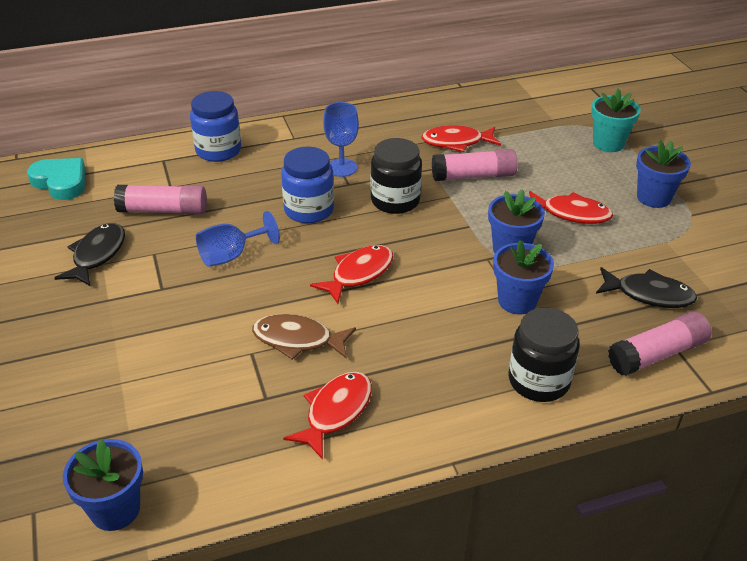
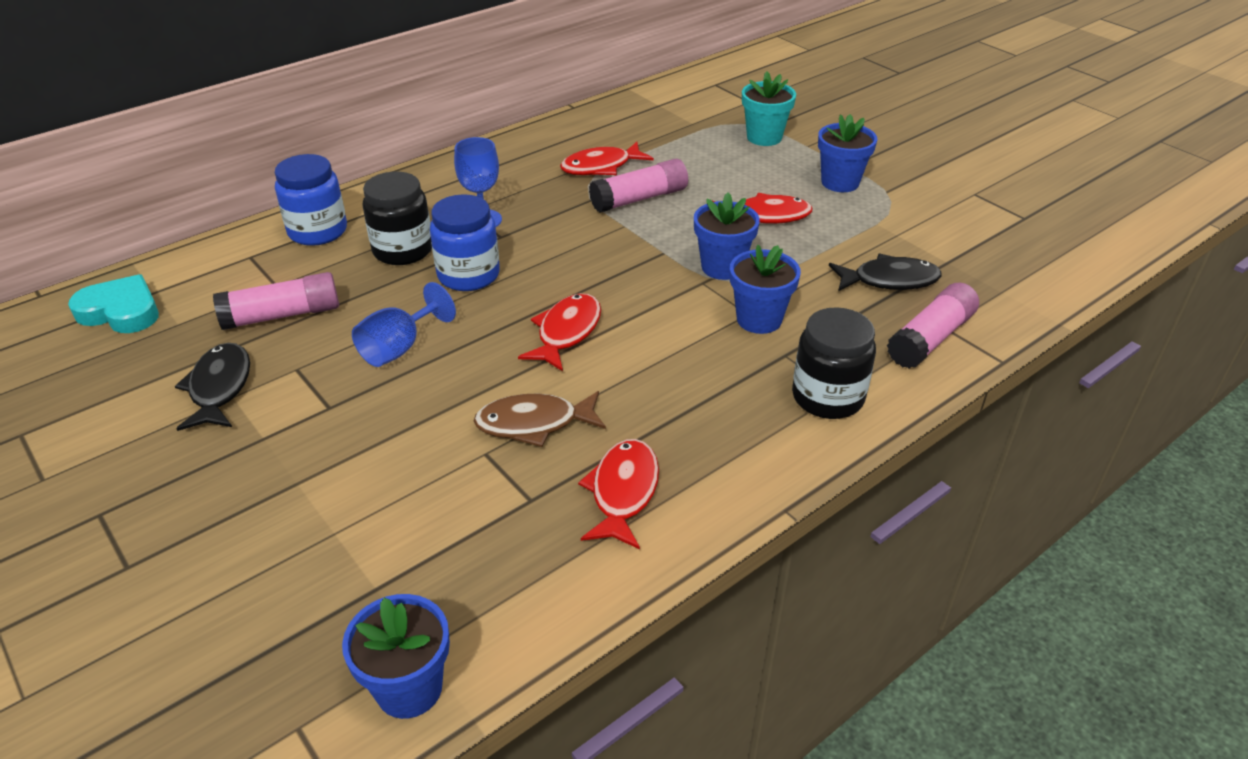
camera: 20 degrees left, 0 degrees up
(395, 201) = (565, 243): black jar -> black jar (403, 250)

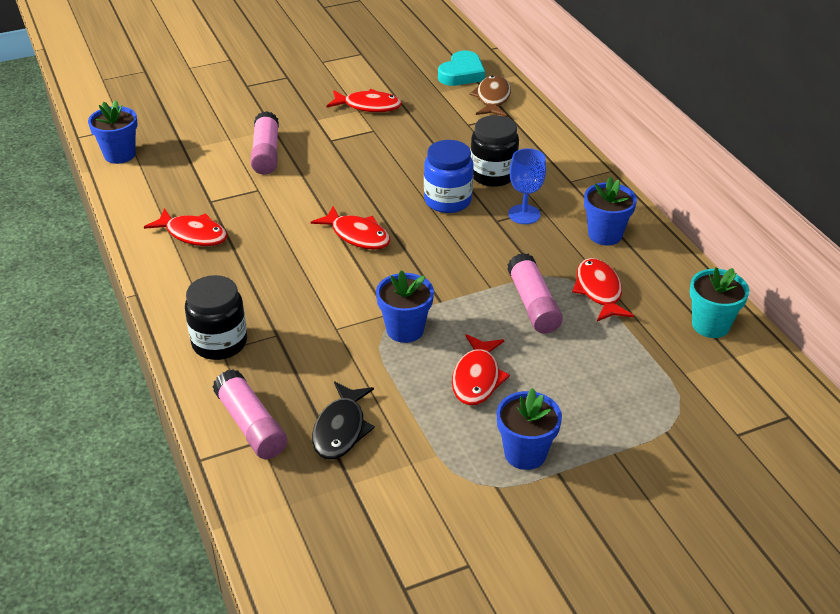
camera: 105 degrees right, 0 degrees up
(219, 388) = (368, 106): black fish -> red fish
(282, 315) = (432, 126): pink glue stick -> pink glue stick (266, 153)
(318, 231) = (532, 141): blue jar -> none
(399, 348) = (375, 166): blue goblet -> none
(534, 423) = (272, 210): brown fish -> brown fish (492, 98)
(759, 319) = (325, 332): blue flower pot -> blue flower pot (605, 235)
(764, 137) = (640, 422): turquoise flower pot -> turquoise flower pot (710, 325)

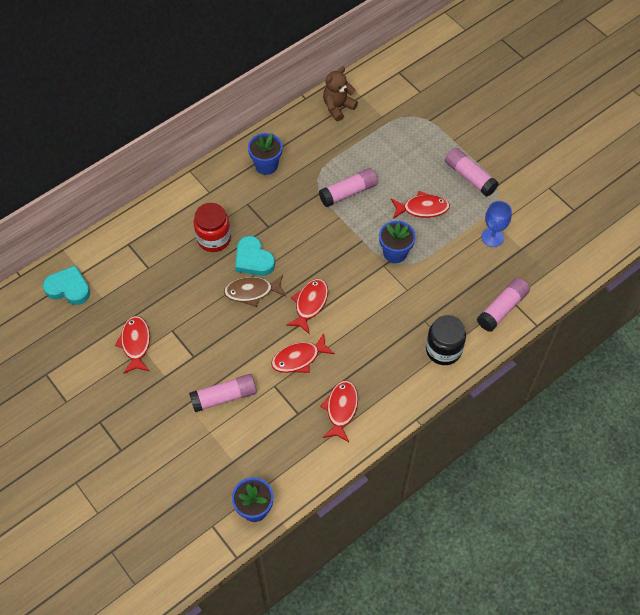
camera: 105 degrees left, 20 degrees up
(341, 429) = (487, 263): black fish -> none
(447, 200) = (253, 259): blue jar -> turquoise heart
(492, 98) = (105, 259): brown fish -> brown fish (252, 292)
(493, 175) = (214, 238): black jar -> red jar
(524, 214) = (257, 212): blue goblet -> blue goblet (492, 237)
(525, 453) = (469, 177): blue flower pot -> pink glue stick
(599, 291) = (324, 162): red fish -> red fish (299, 358)
(710, 325) = (338, 107): turquoise flower pot -> brown teddy bear

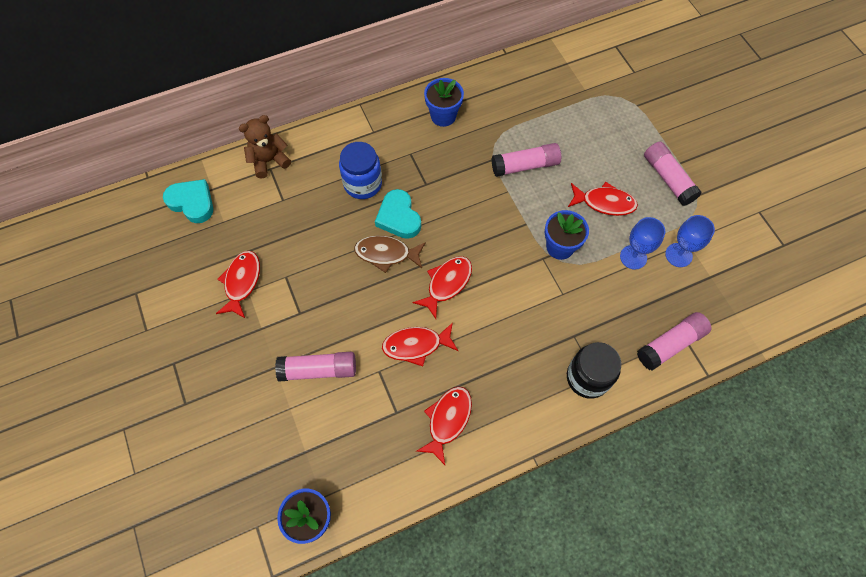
camera: 15 degrees right, 5 degrees up
(214, 238) = (363, 184): red jar -> blue jar
(338, 107) = (538, 70): brown teddy bear -> brown teddy bear (269, 161)
(456, 247) = (633, 257): none -> blue goblet

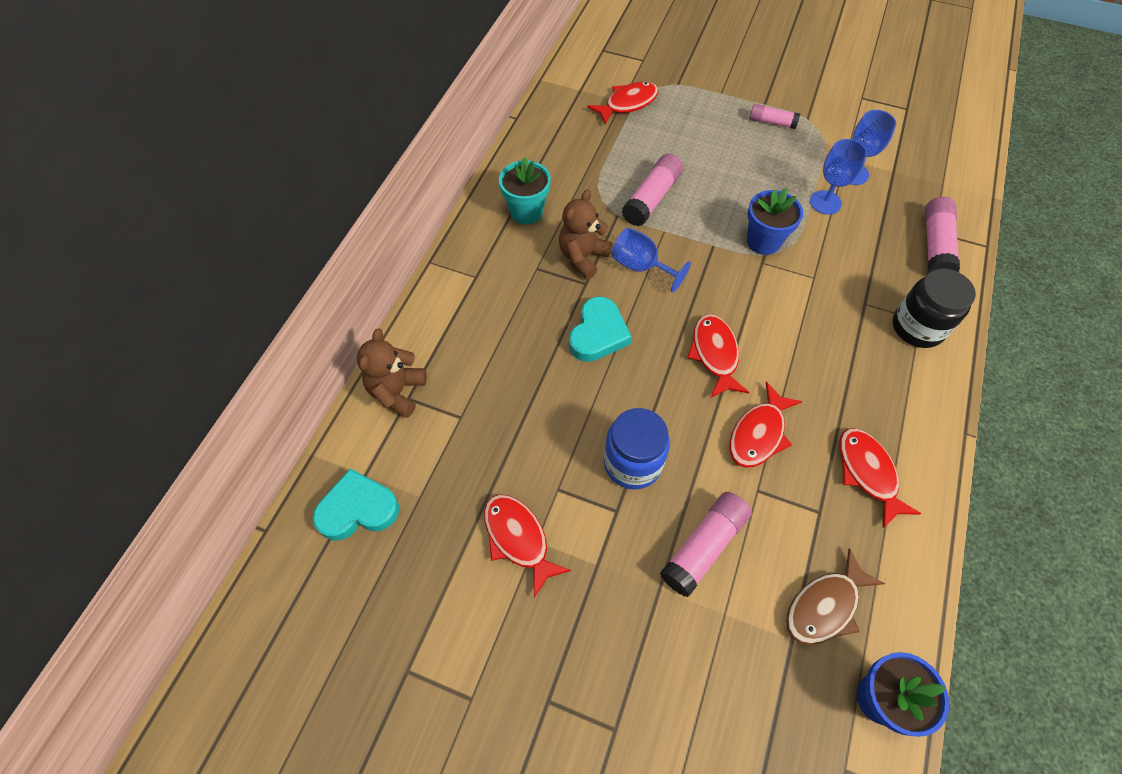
camera: 45 degrees left, 5 degrees down
(363, 184) = (525, 332): blue jar -> blue jar (632, 463)
(386, 254) = (628, 377): brown fish -> brown fish (825, 606)
(398, 217) = (598, 334): turquoise heart -> turquoise heart turned 90 degrees counterclockwise
(442, 168) = (583, 257): none -> brown teddy bear
(443, 116) = (526, 212): blue flower pot -> turquoise flower pot
(468, 200) = (640, 266): none -> blue goblet
(604, 203) = (751, 178): red fish -> red fish (628, 103)
(668, 179) = (772, 122): pink glue stick -> pink glue stick, size x0.61

